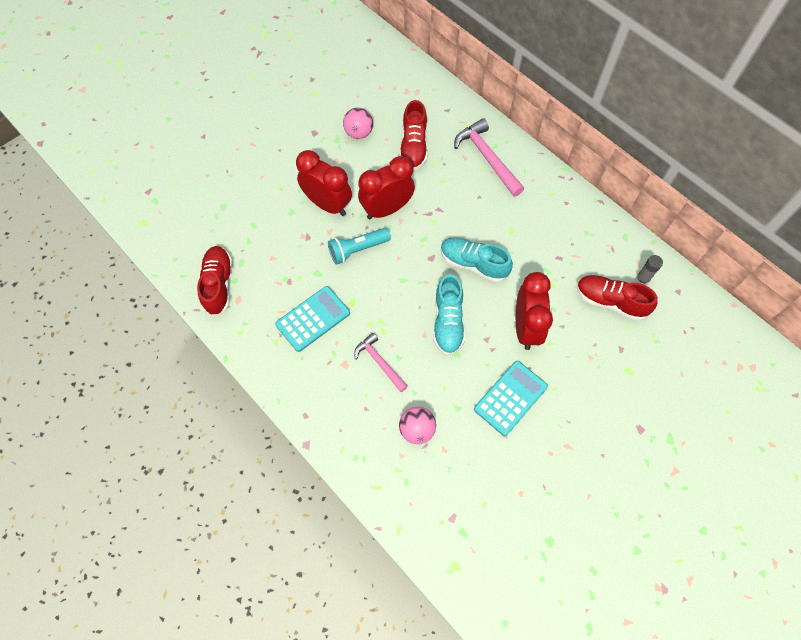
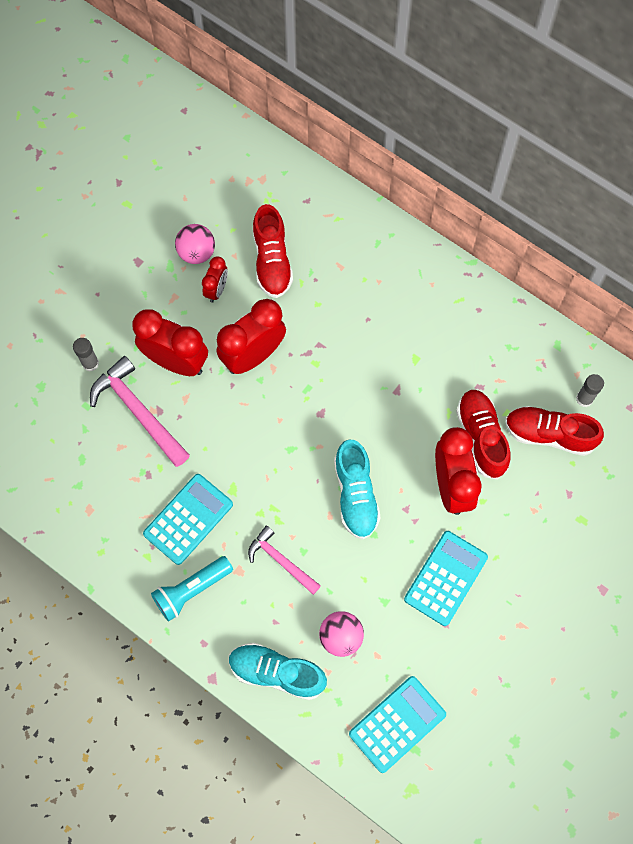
camera: 10 degrees left, 5 degrees up
(218, 285) = (60, 494): red shoe -> red shoe (481, 437)
(263, 196) = (90, 363): none -> grey glue stick
(357, 250) = (226, 418): turquoise flashlight -> turquoise flashlight (191, 590)
(368, 160) = (216, 290): none -> red clock
(451, 509) = (397, 724): none -> turquoise calculator
(473, 264) = (375, 413): turquoise shoe -> turquoise shoe (277, 673)
(487, 158) = (369, 262): pink hammer -> pink hammer (138, 411)

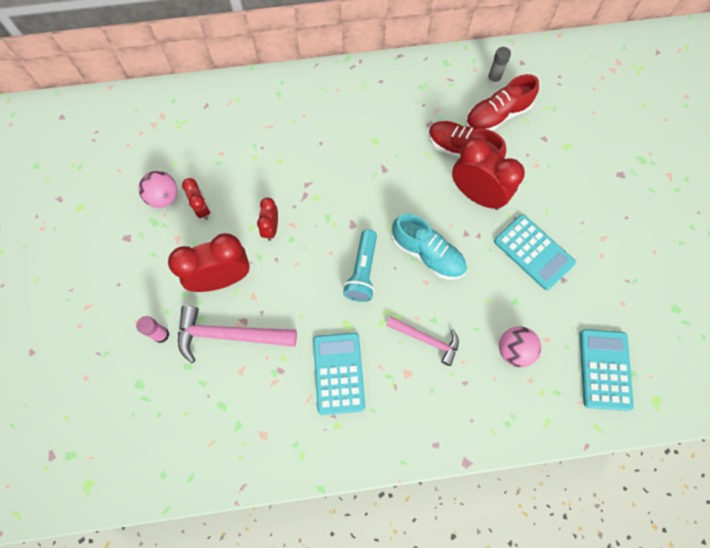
camera: 45 degrees left, 0 degrees up
(90, 363) = (161, 335): grey glue stick -> pink glue stick
(191, 590) = (390, 418): turquoise flashlight -> turquoise flashlight (362, 272)
(253, 356) = (271, 228): red clock -> red clock, size x0.53
(272, 261) = (221, 160): red shoe -> none
(277, 673) = (501, 414): turquoise shoe -> none
(281, 560) = (426, 340): pink hammer -> pink hammer turned 150 degrees counterclockwise
(446, 578) = (533, 252): turquoise calculator -> turquoise calculator turned 150 degrees clockwise

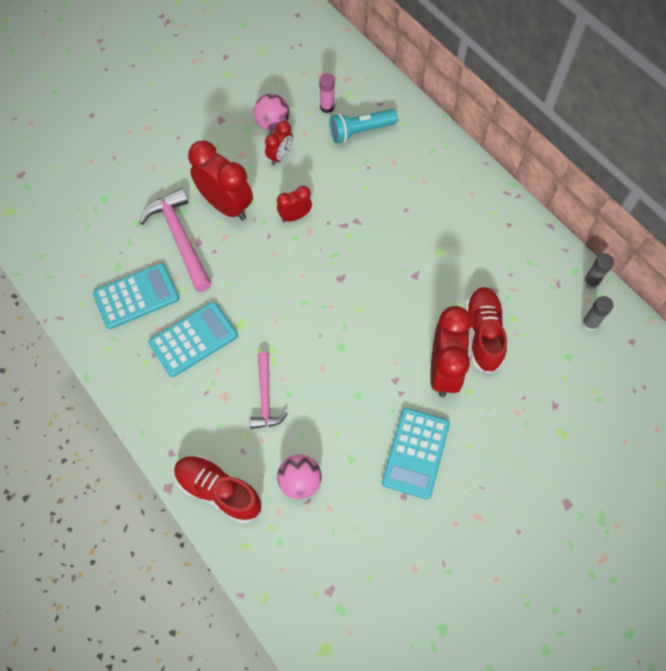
camera: 60 degrees right, 5 degrees down
(161, 335) = (153, 190): pink glue stick -> pink glue stick (327, 107)
(362, 272) = (299, 310): turquoise flashlight -> turquoise flashlight (360, 131)
(427, 254) = (351, 356): turquoise shoe -> none
(461, 59) = (590, 282): none -> grey glue stick
(497, 115) = (548, 347): red shoe -> red shoe (219, 491)
(604, 369) = (330, 580): turquoise calculator -> turquoise calculator (136, 296)

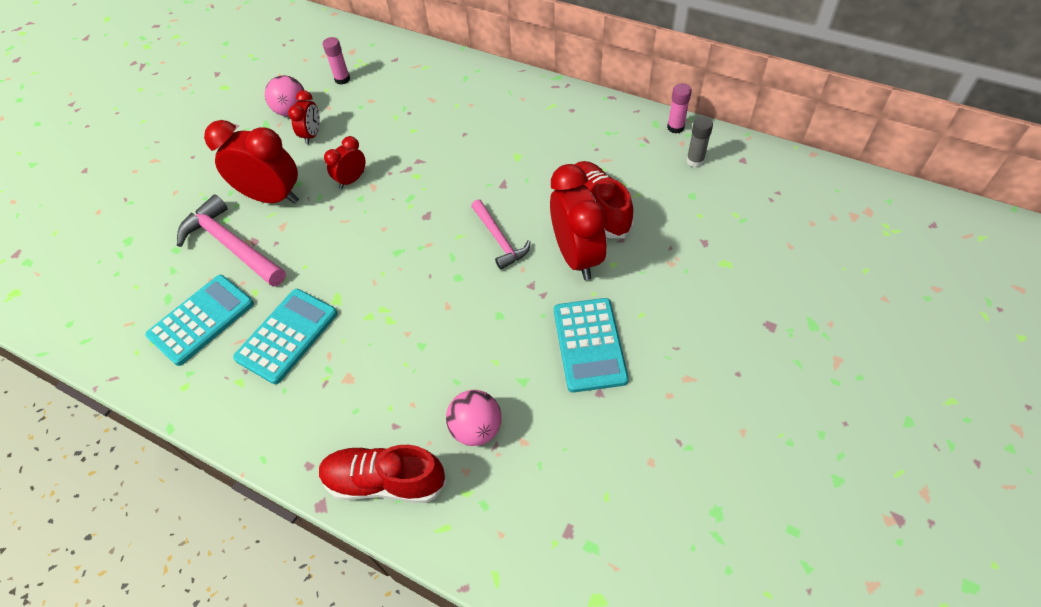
camera: 20 degrees left, 10 degrees down
(265, 397) = (396, 359): pink hammer -> pink hammer (499, 240)
(360, 131) = (386, 87): turquoise flashlight -> none
(590, 282) = (675, 127): grey glue stick -> pink glue stick

